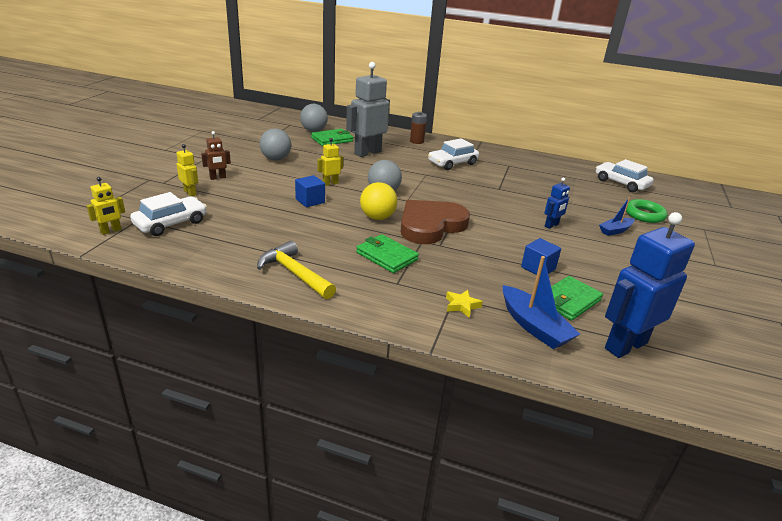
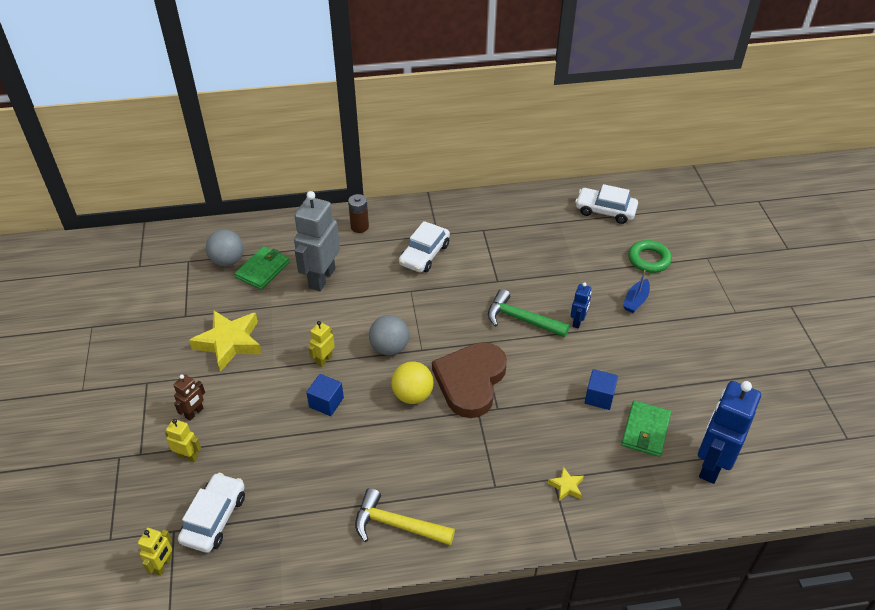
camera: 25 degrees left, 15 degrees up
(276, 159) = (229, 343): grey ball -> yellow star
(386, 256) = (461, 452): green wallet -> none
(502, 210) = (521, 319): none -> green hammer
(534, 326) = (635, 480): blue boat -> none

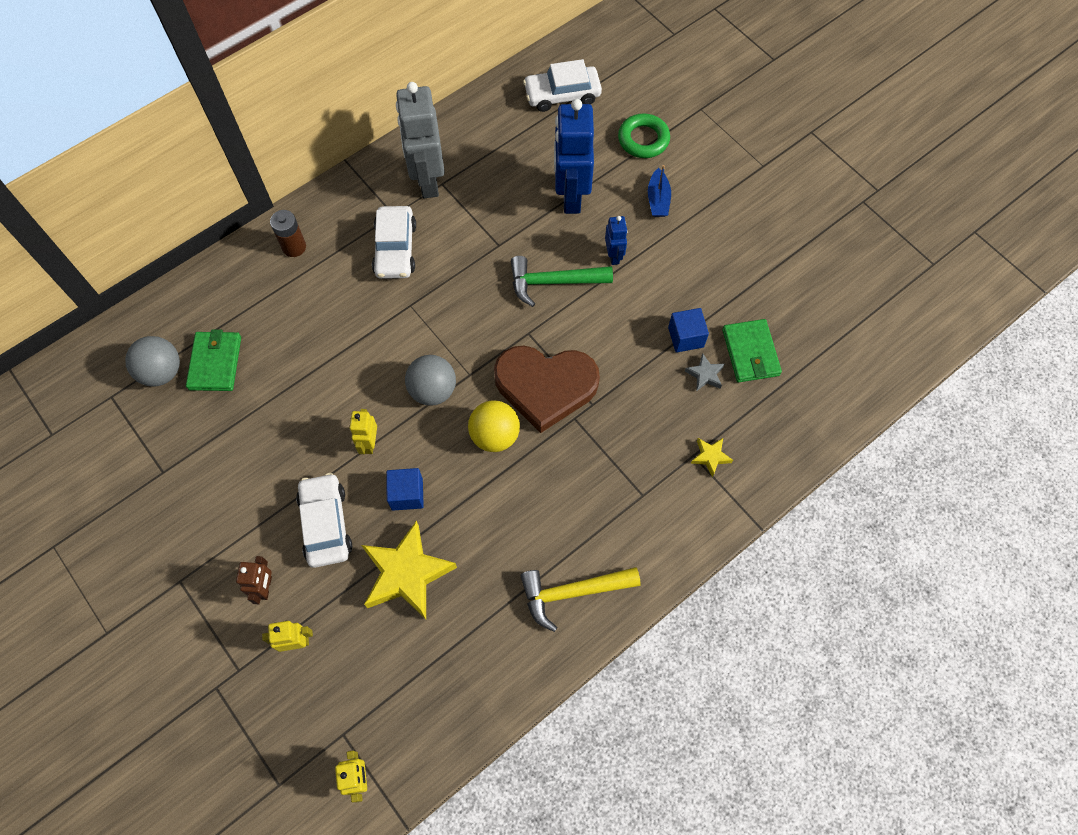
camera: 30 degrees left, 20 degrees up
(214, 518) = (377, 695): white car -> white car (325, 524)
(229, 343) = (243, 479): yellow star -> yellow star (407, 573)
(321, 278) = (295, 339): grey robot -> grey robot (428, 180)
(470, 381) = (545, 386): brown heart -> brown heart turned 75 degrees counterclockwise
(598, 429) = (705, 374): none -> grey star
(711, 465) = (830, 358): blue robot -> blue robot (571, 196)

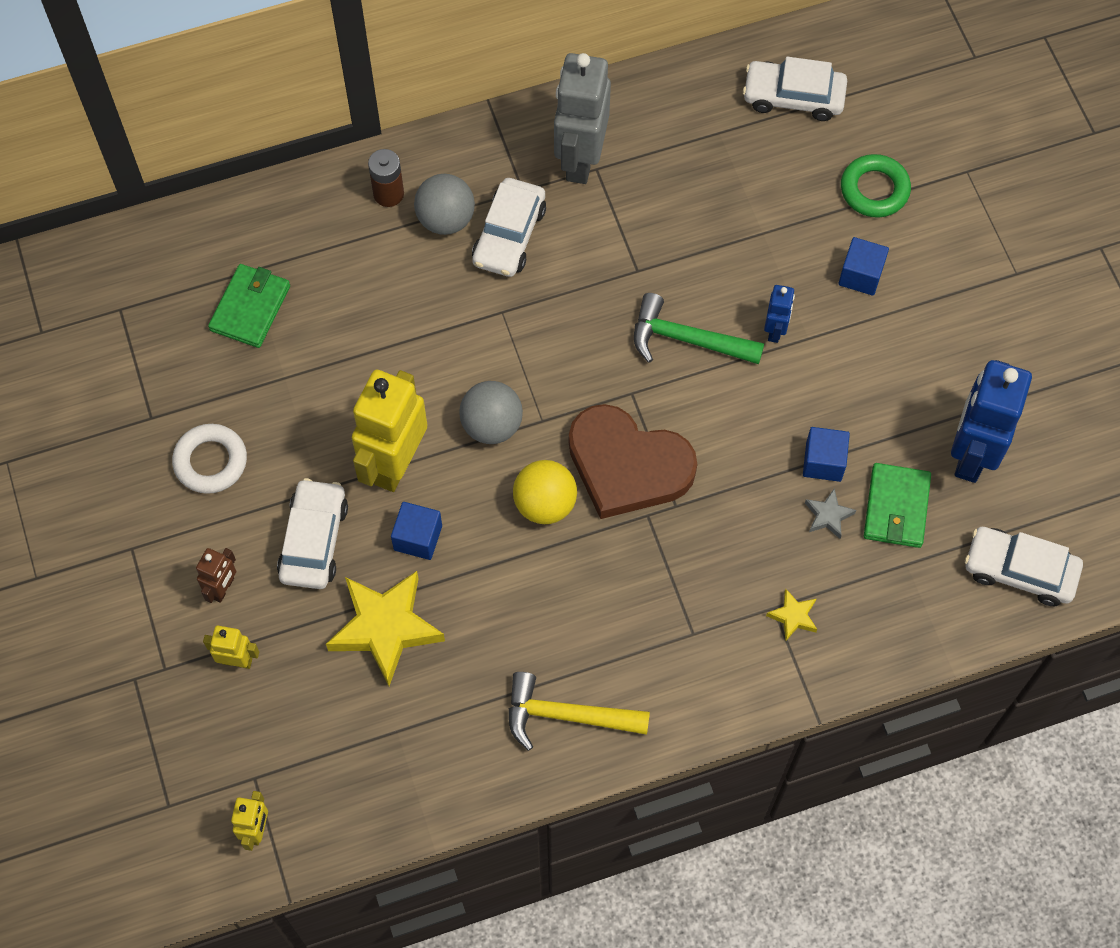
camera: 20 degrees right, 0 degrees up
(162, 372) = (186, 299): grey ball -> grey ball (446, 219)
(222, 490) = (210, 461): none -> white ring
(369, 443) = (395, 463): yellow robot -> yellow robot, size x2.10
(571, 196) = (751, 236): blue robot -> blue robot (971, 454)
(658, 199) = (860, 275): blue boat -> blue cube
(855, 368) = (1019, 571): none -> white car

